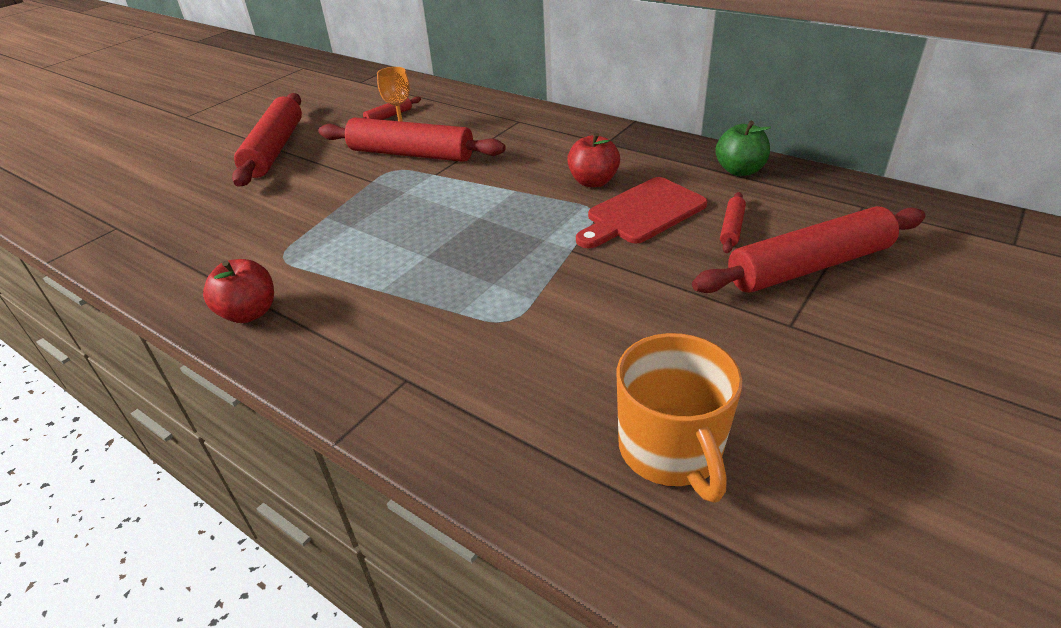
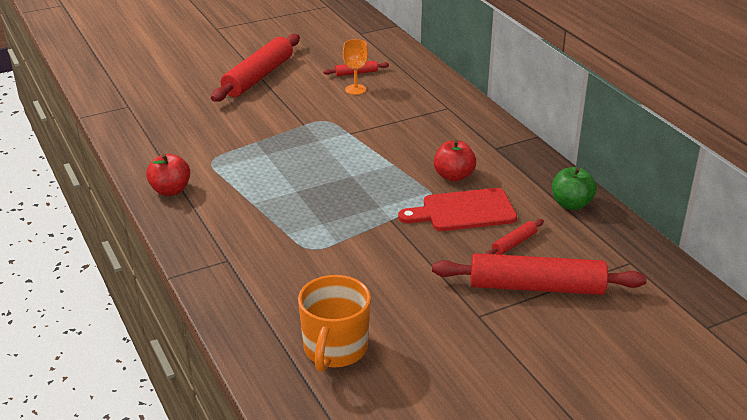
camera: 25 degrees right, 5 degrees down
(411, 154) = (346, 111): red rolling pin -> none

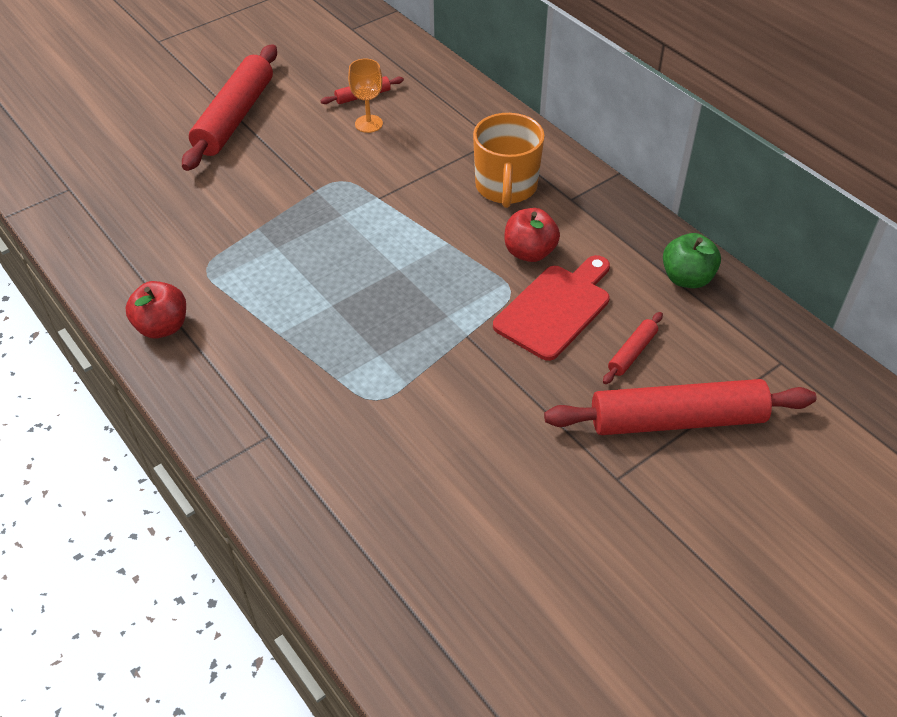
camera: 10 degrees left, 15 degrees up
(335, 349) = (447, 565): orange mug -> orange mug (506, 187)
(463, 211) = (556, 308): red cutting board -> red cutting board turned 150 degrees clockwise

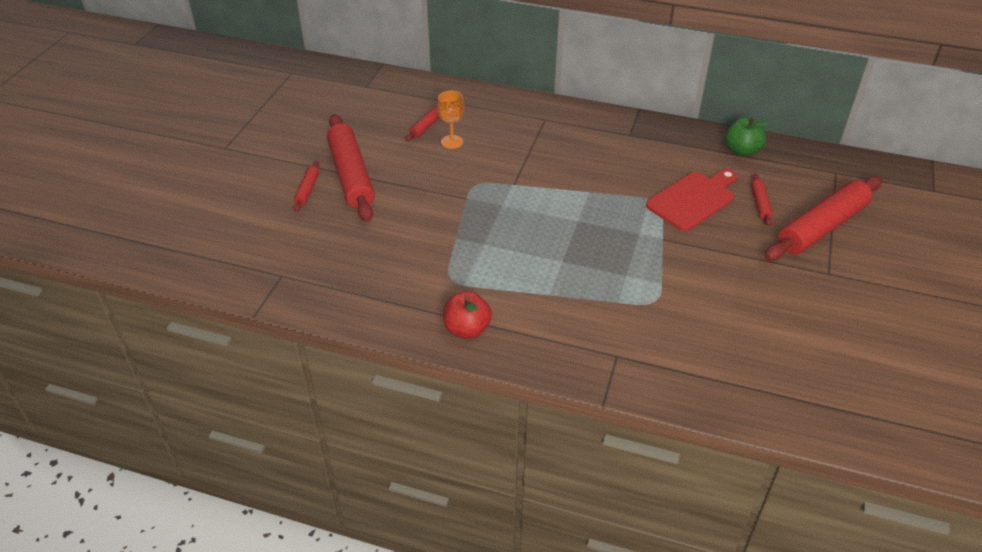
camera: 35 degrees left, 5 degrees down
(181, 115) = (307, 190): none -> red rolling pin
(506, 187) = (585, 144): orange mug -> none
(529, 252) = (642, 175): red apple -> none
(556, 308) = (693, 199): red cutting board -> red cutting board turned 45 degrees clockwise

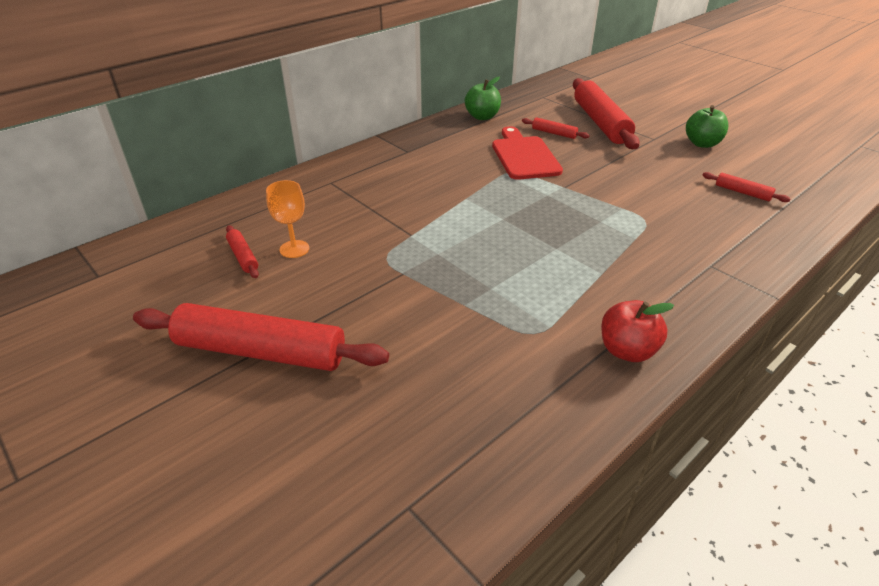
camera: 60 degrees left, 5 degrees down
(307, 190) = (243, 407): red rolling pin -> red rolling pin (742, 192)
(858, 311) = (702, 144): none -> green apple

